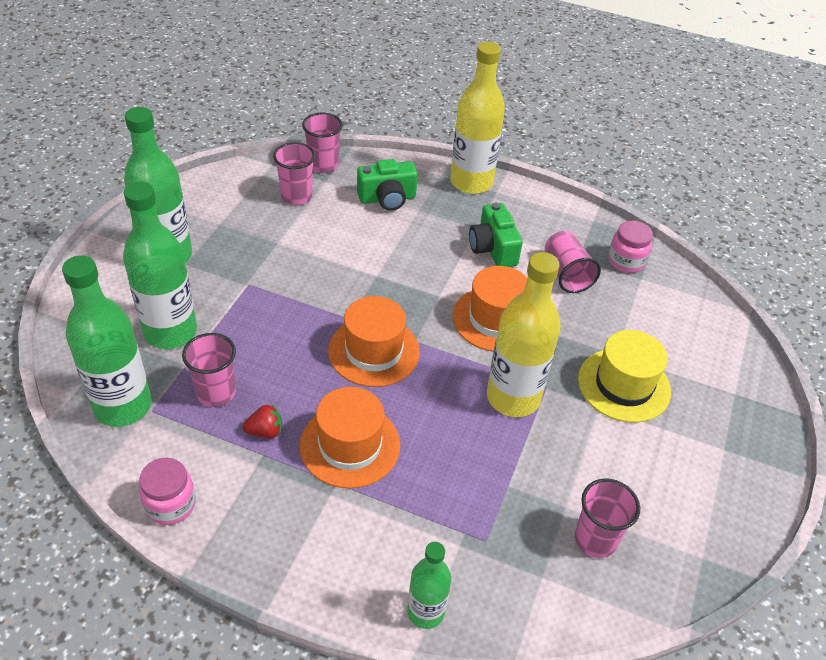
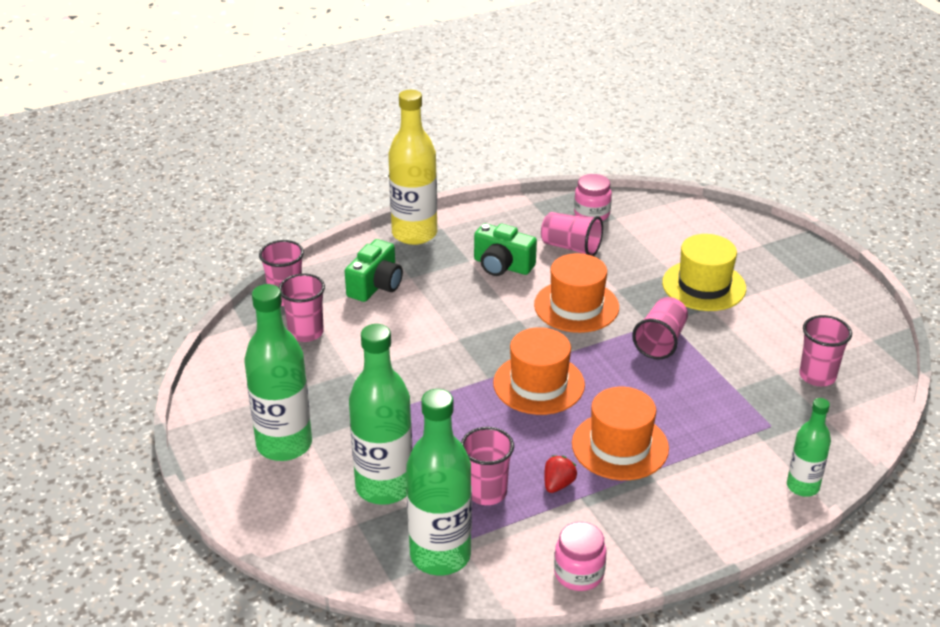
camera: 45 degrees left, 10 degrees down
(513, 397) = (660, 341): yellow bottle -> pink cup

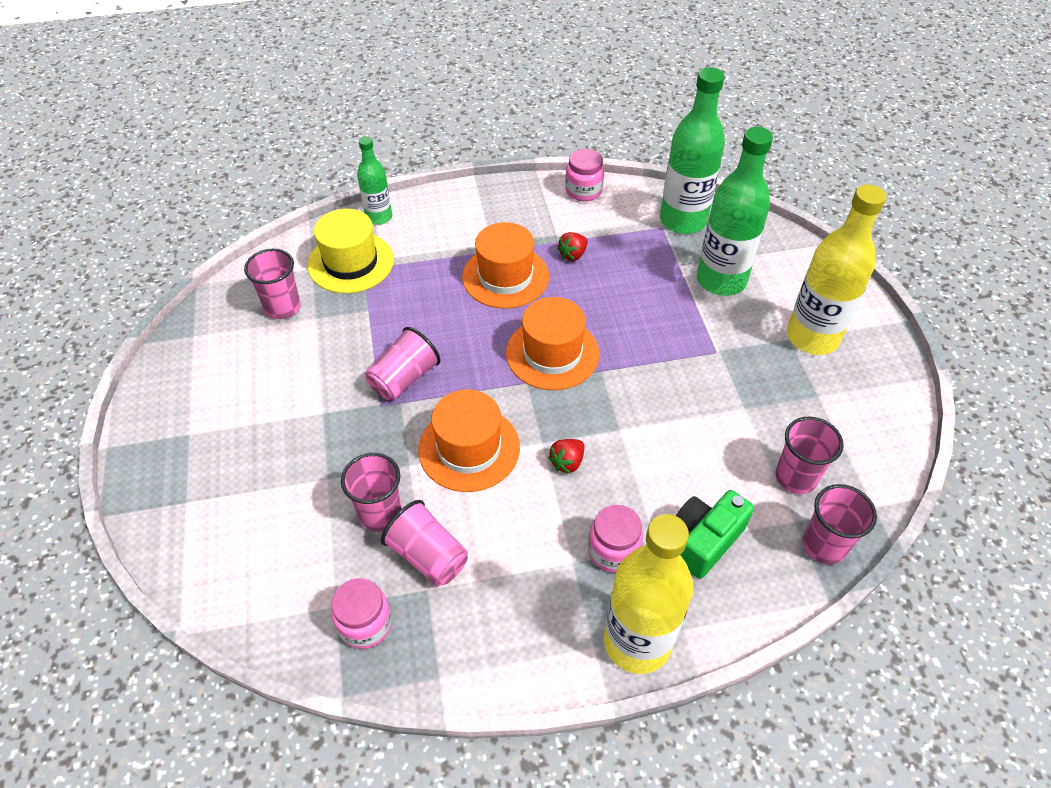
camera: 165 degrees left, 15 degrees up
(284, 444) = (812, 337): green bottle -> yellow bottle
(442, 270) = (613, 551): none -> pink jar
(486, 492) = (634, 259): pink cup -> pink cup (380, 514)
(494, 311) = (567, 462): none -> red strawberry
(502, 266) = (532, 540): green camera -> none
(704, 286) = (306, 447): yellow hat -> yellow hat (351, 262)

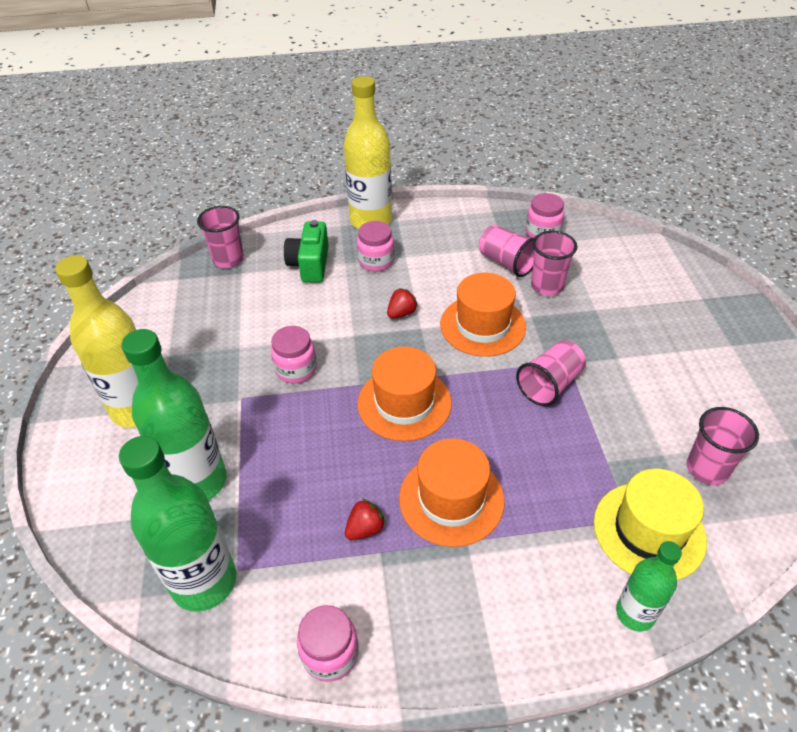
camera: 175 degrees left, 5 degrees down
(671, 384) = (296, 369): none -> pink jar
(705, 540) = (310, 264): green camera -> green camera turned 135 degrees clockwise
(795, 477) = (224, 297): pink cup -> none

